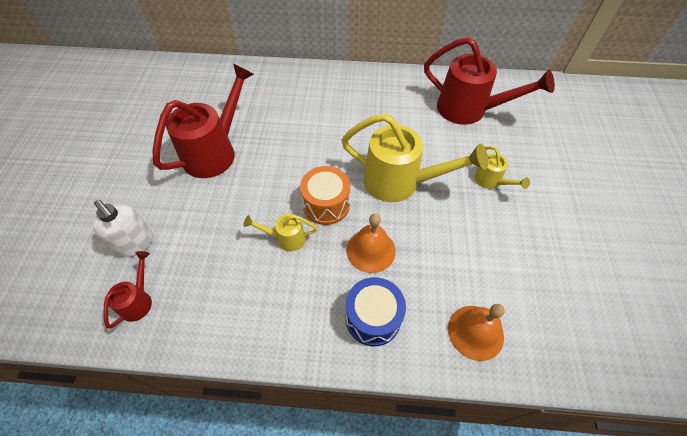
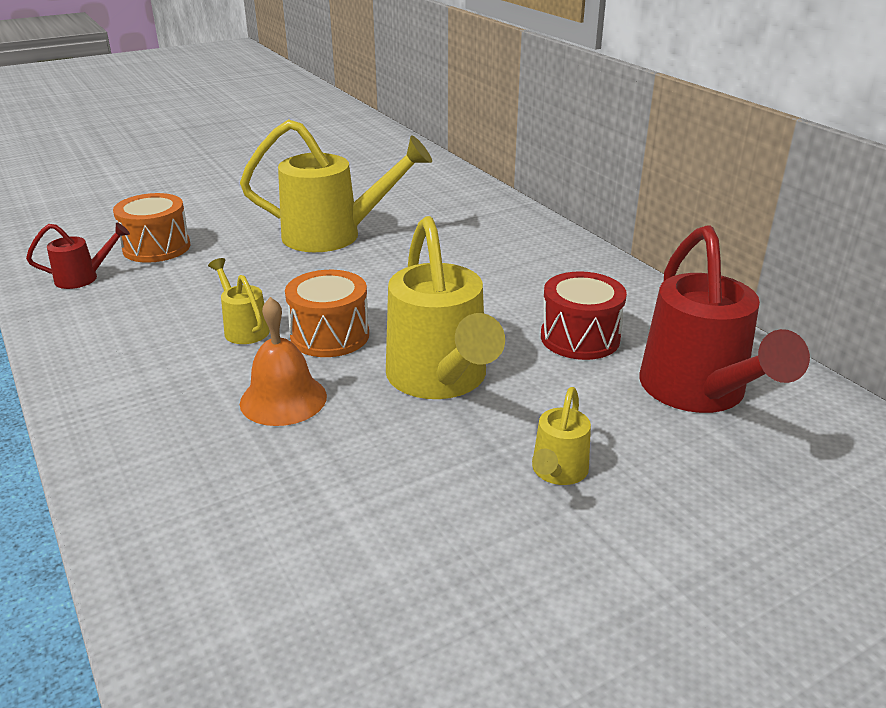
camera: 55 degrees right, 25 degrees down
(136, 243) = (156, 247): white soap dispenser -> orange drum
(215, 151) = (333, 235): red watering can -> yellow watering can
(373, 318) = (164, 442): blue drum -> none
(404, 118) = (580, 338): none -> red drum
(475, 332) = (205, 558): orange bell -> none

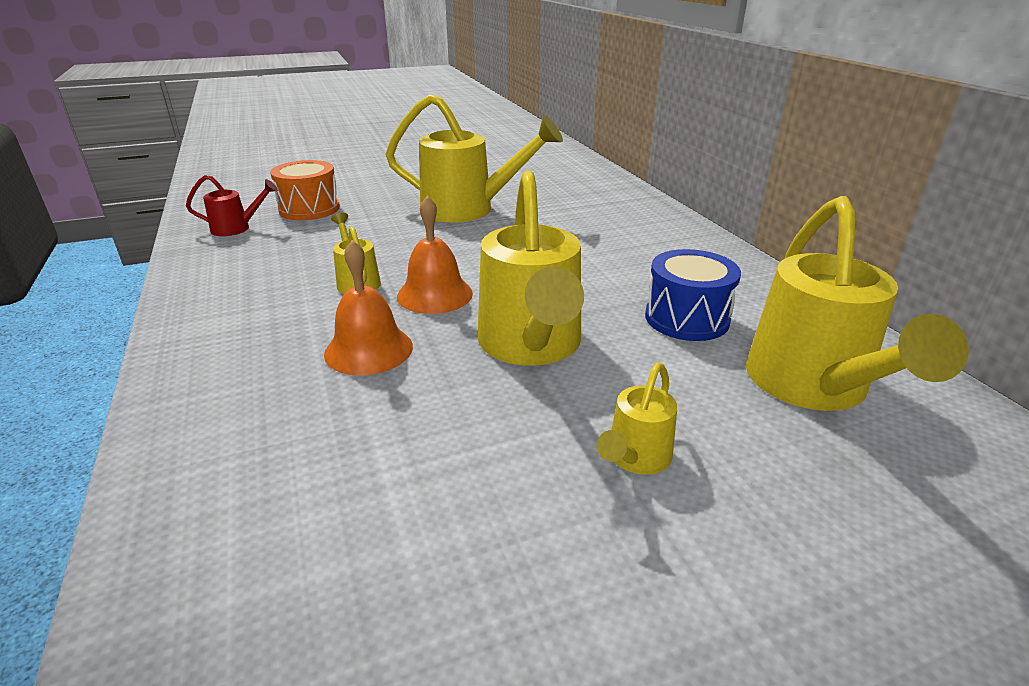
camera: 10 degrees right, 0 degrees up
(330, 335) = (434, 294): orange drum -> orange bell
(580, 338) = (686, 318): red drum -> blue drum
(698, 392) = (812, 386): red watering can -> yellow watering can

